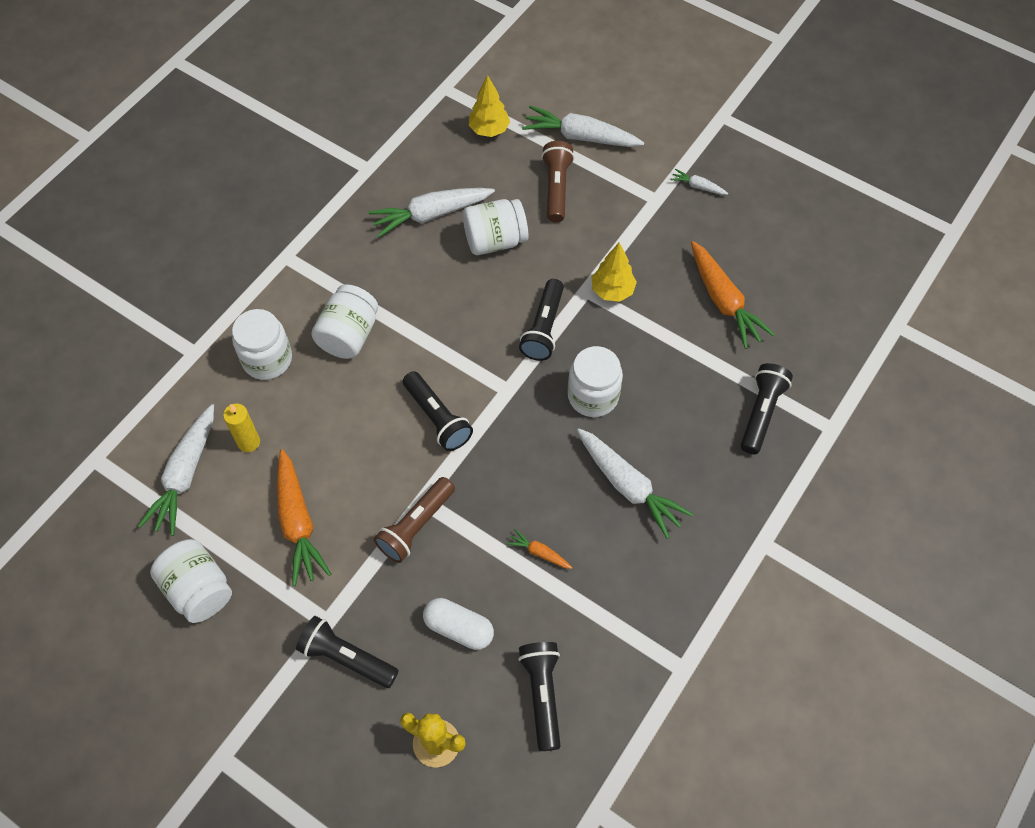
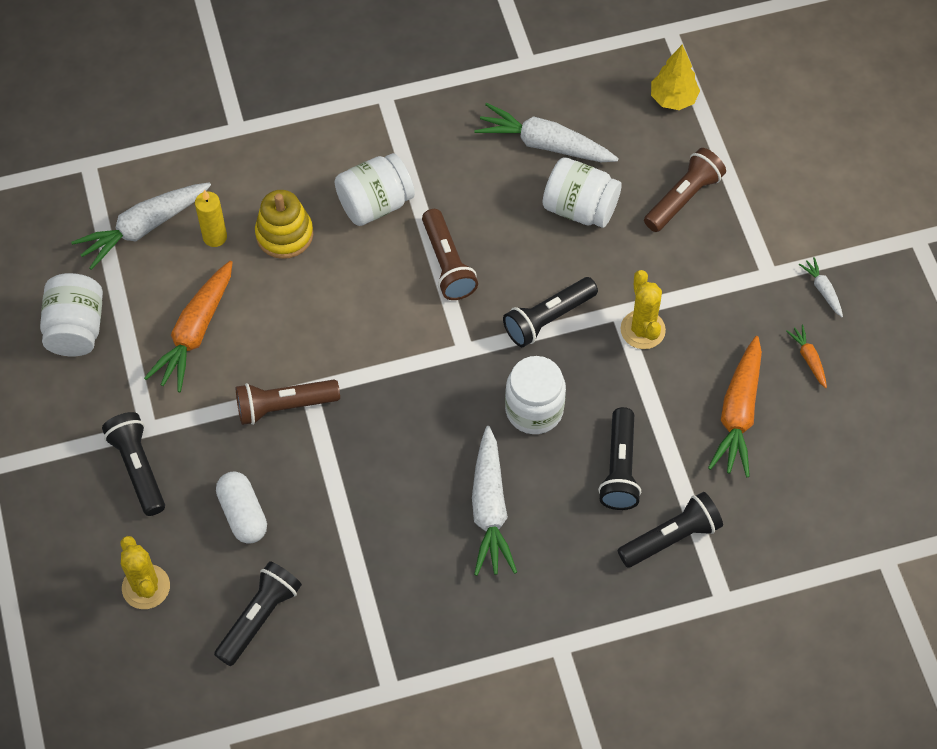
camera: 40 degrees right, 0 degrees up
(267, 359) = (290, 177): white jar -> none
(301, 403) = (284, 234): none -> yellow stacking toy
(437, 418) = (383, 330): black flashlight -> black flashlight (619, 468)
(440, 340) = (447, 264): none -> brown flashlight
(539, 553) = (362, 505): orange carrot -> orange carrot (808, 358)
(580, 137) = (754, 164): white carrot -> none
(612, 291) = (642, 330): yellow tree -> yellow cactus

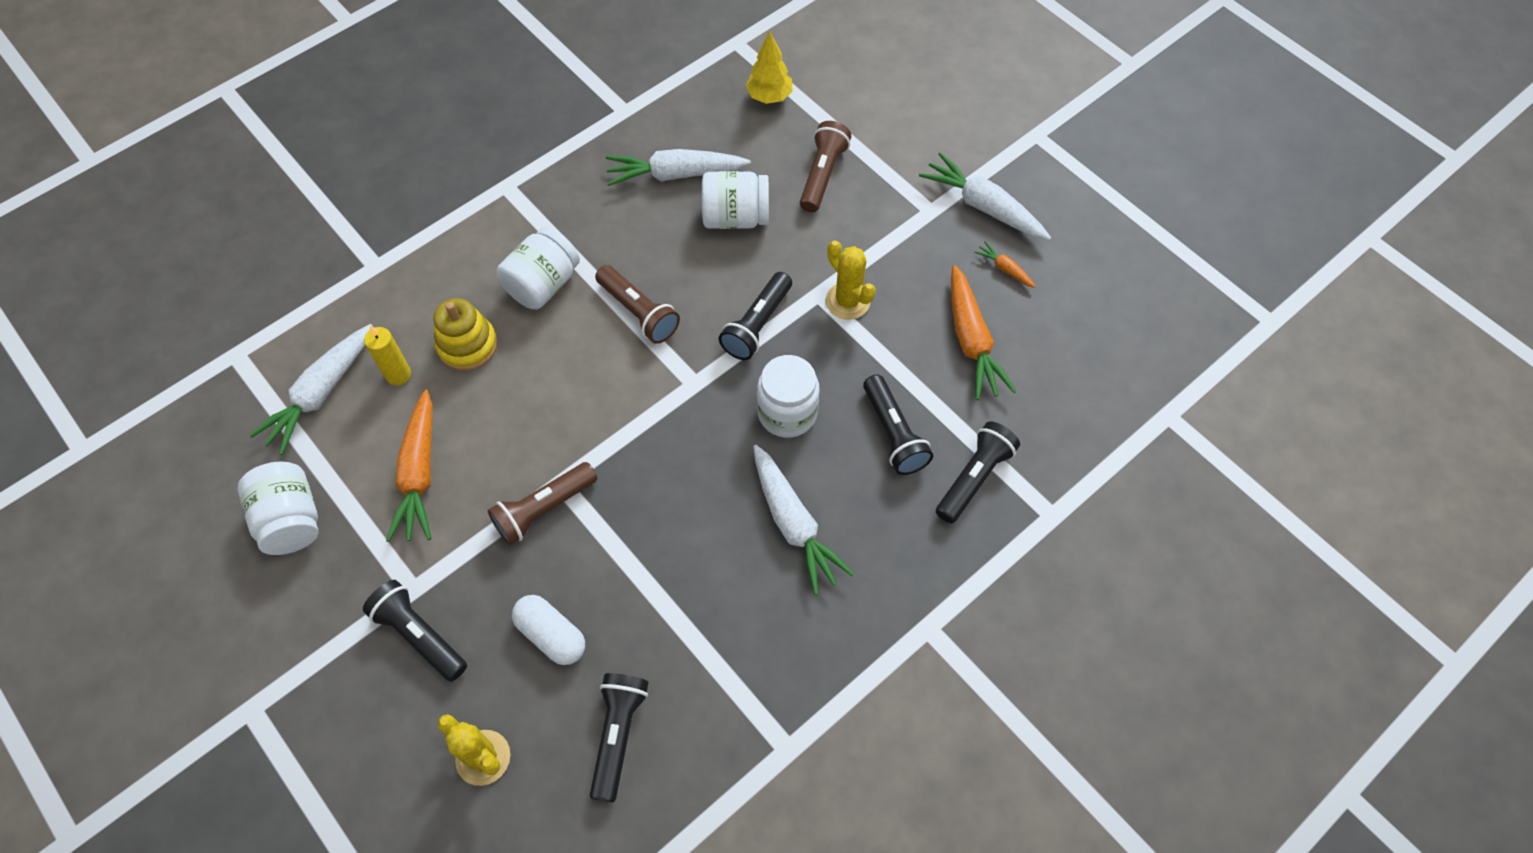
camera: 25 degrees left, 0 degrees up
(822, 290) = (983, 206): white carrot -> white carrot, size x2.12

